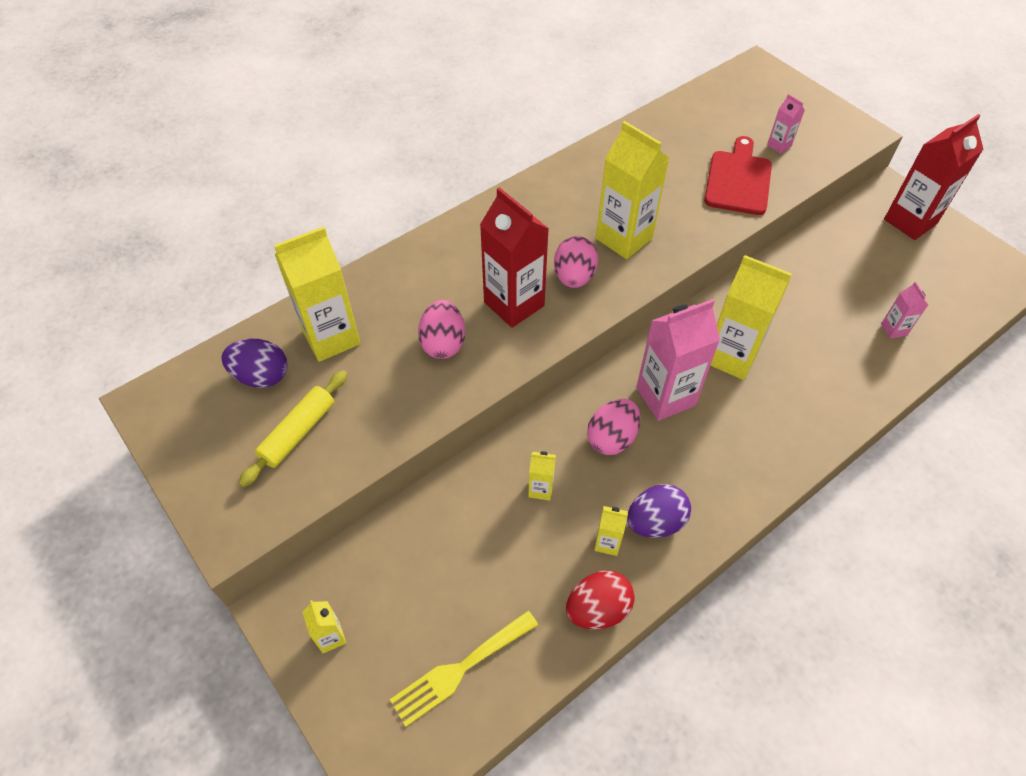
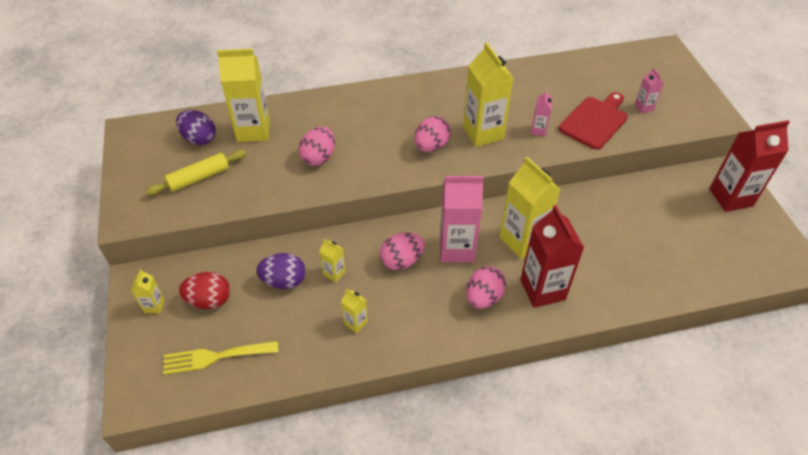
camera: 25 degrees right, 5 degrees down
(514, 304) = (380, 149): red carton -> red carton (542, 289)
(598, 609) = (322, 360): red egg -> red egg (209, 300)
(655, 522) = (396, 323): purple egg -> purple egg (284, 281)
(733, 445) = (483, 297): none -> pink egg
(894, 329) = (662, 267): pink carton -> pink carton (538, 130)

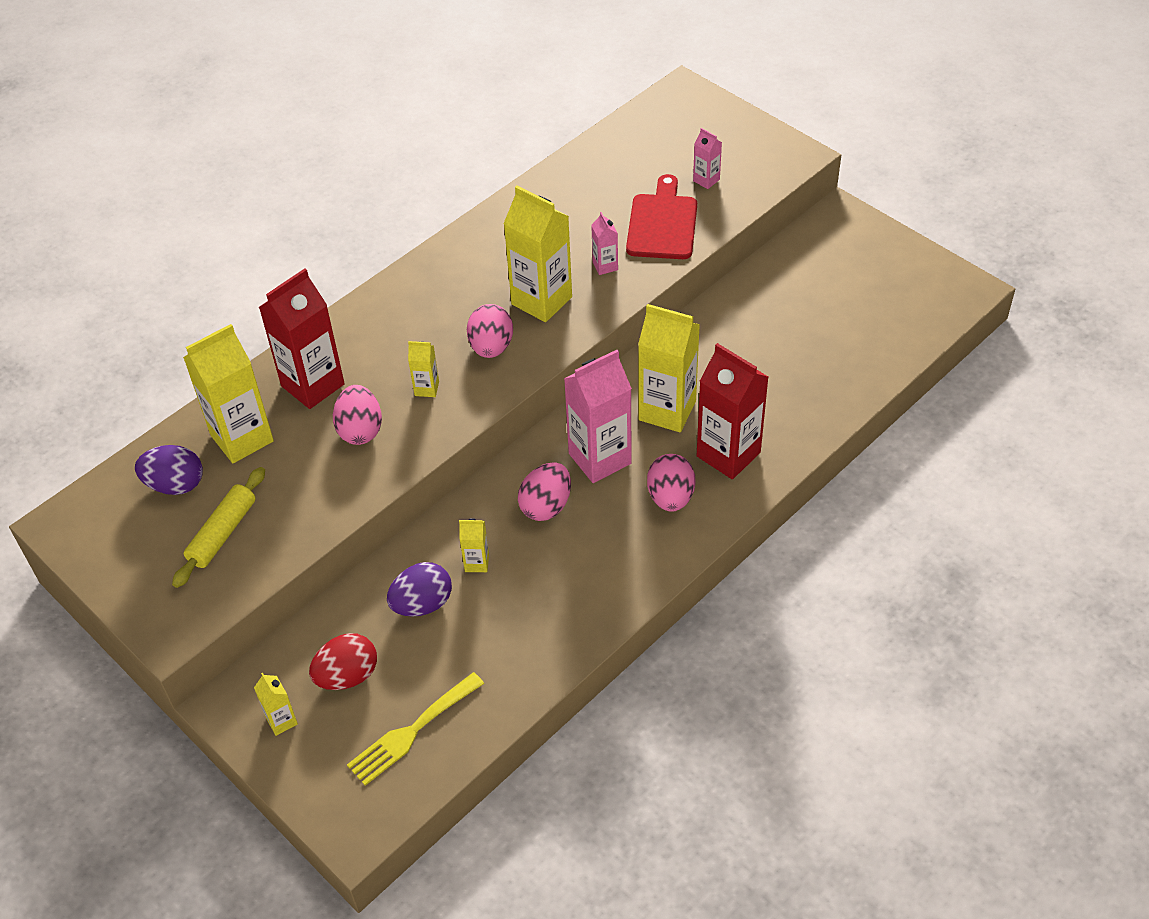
camera: 30 degrees left, 0 degrees up
(355, 323) = (547, 603): yellow carton -> yellow carton (426, 388)
(731, 197) = (859, 246): red carton -> red carton (313, 385)

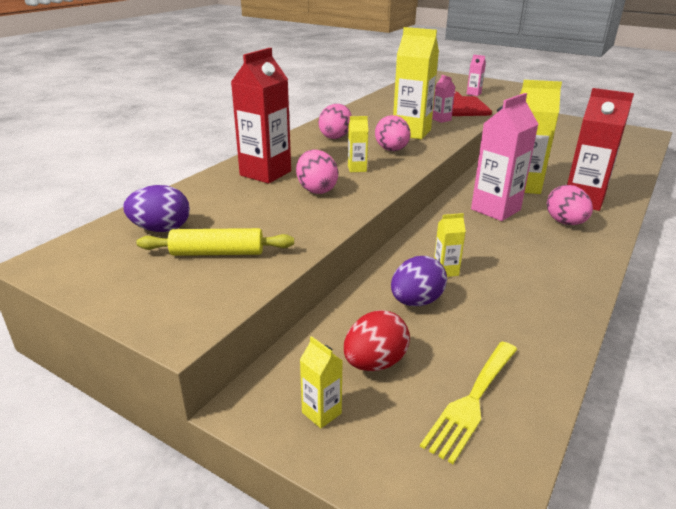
camera: 15 degrees left, 20 degrees down
(222, 533) = (217, 253): yellow rolling pin -> yellow rolling pin turned 75 degrees clockwise
(242, 438) = (216, 201): yellow carton -> none
(546, 506) = (476, 235): pink egg -> pink egg (335, 136)

